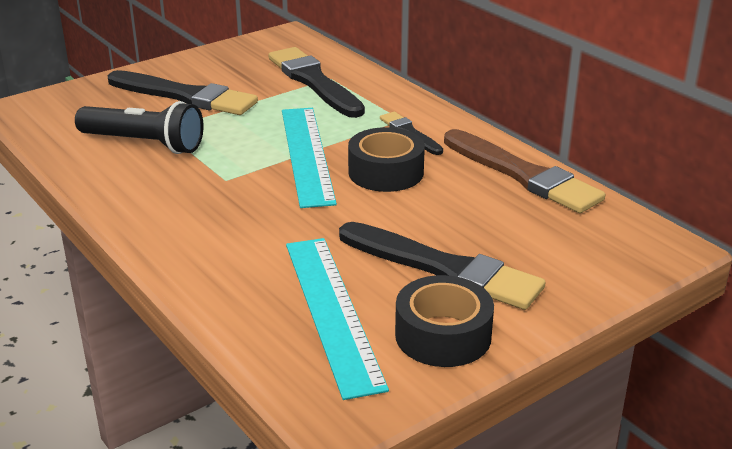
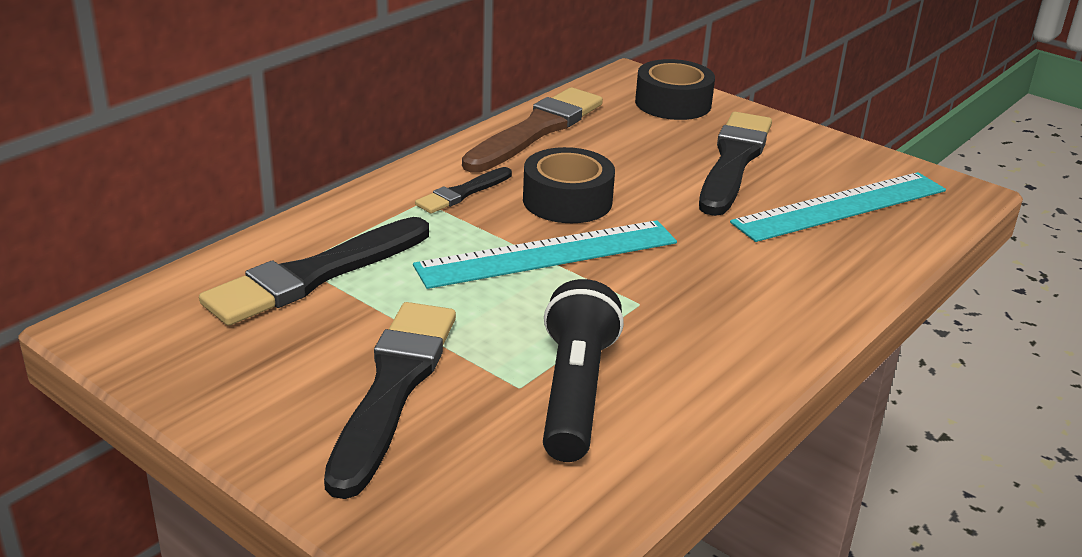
camera: 105 degrees left, 0 degrees up
(443, 335) = (829, 157): black tape -> black tape (673, 103)

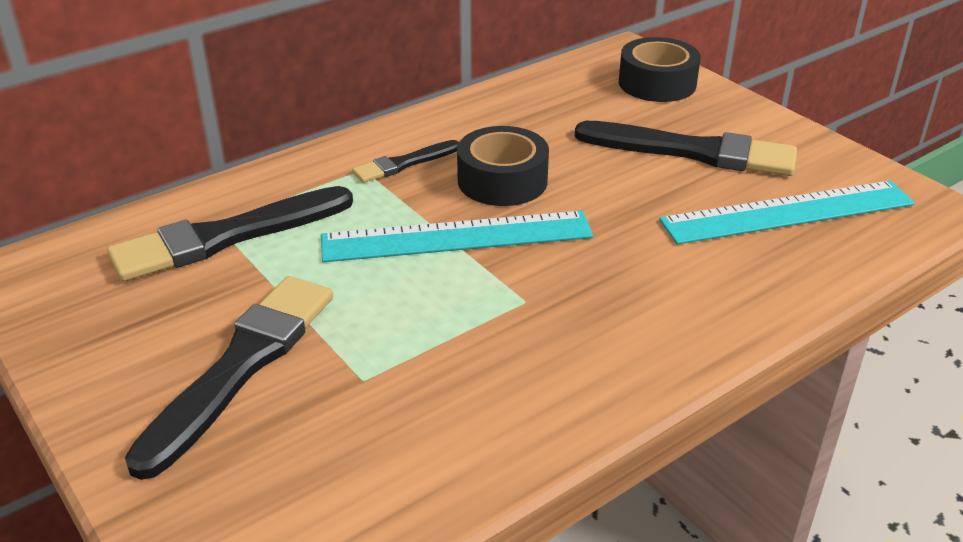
camera: 15 degrees right, 5 degrees up
(536, 130) = (505, 102): brown brush -> none
(575, 393) = (414, 393): black flashlight -> none
(733, 161) = (693, 151): black brush -> black brush turned 75 degrees clockwise

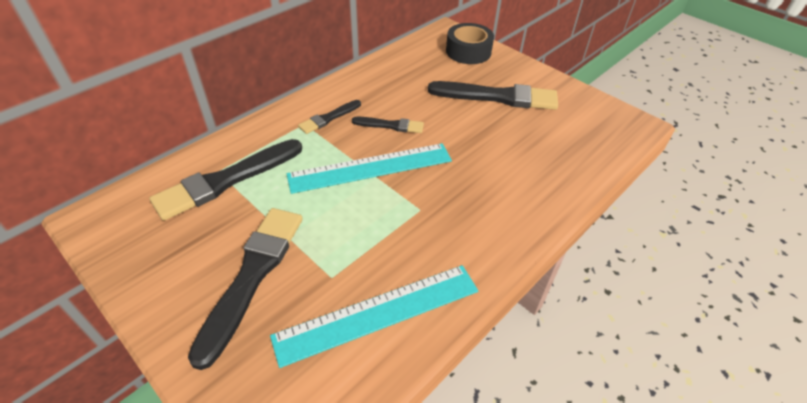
camera: 10 degrees left, 10 degrees up
(502, 180) = (390, 125): black tape -> black brush
(788, 212) = (558, 134): turquoise ruler -> turquoise ruler (378, 313)

